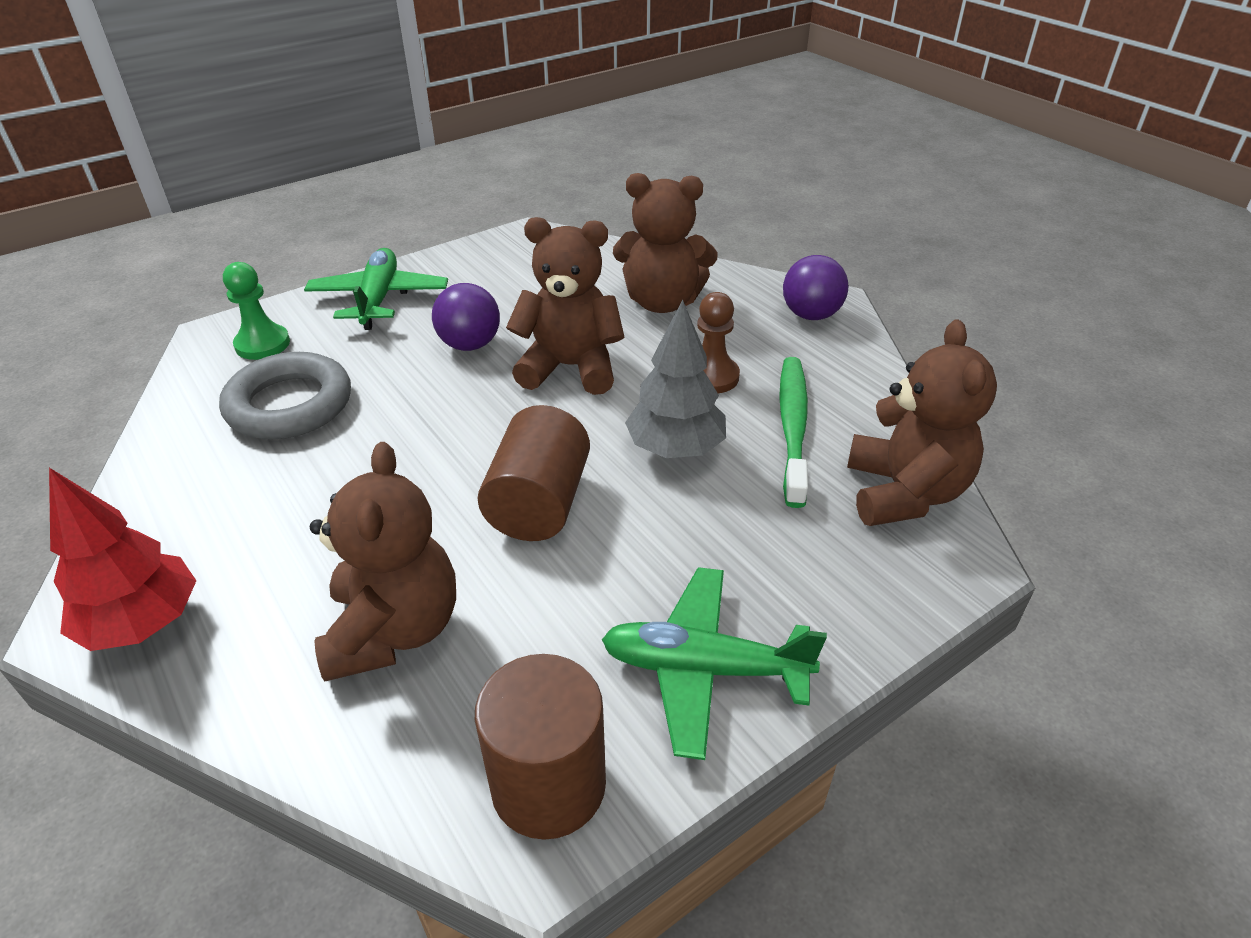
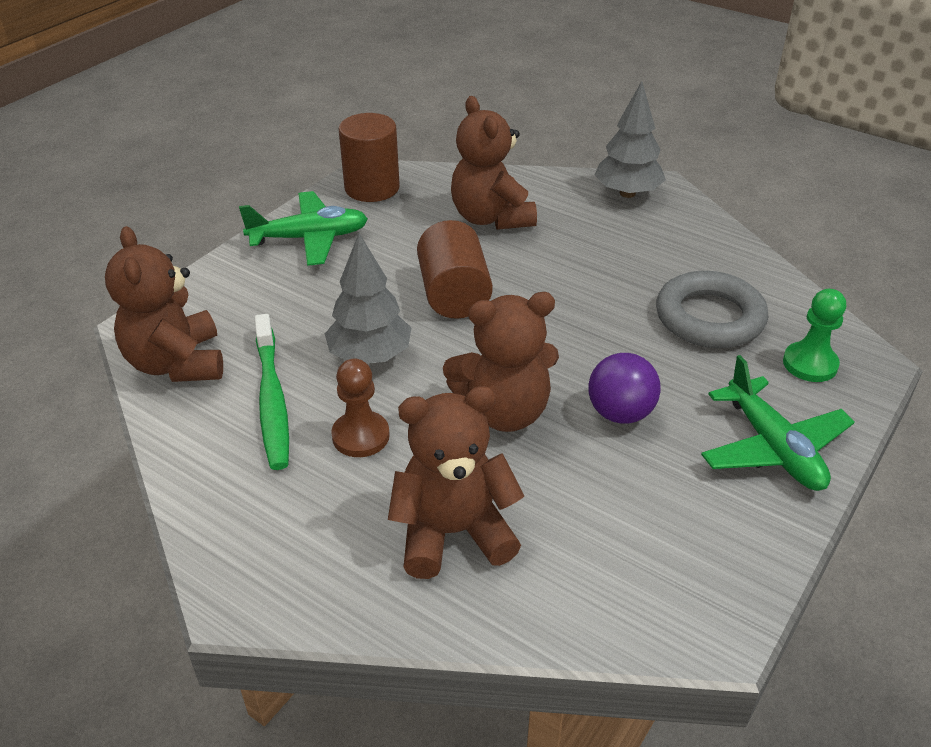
camera: 160 degrees right, 0 degrees up
(143, 623) = (627, 193): red tree -> grey tree
(810, 315) = (263, 560): purple ball -> none

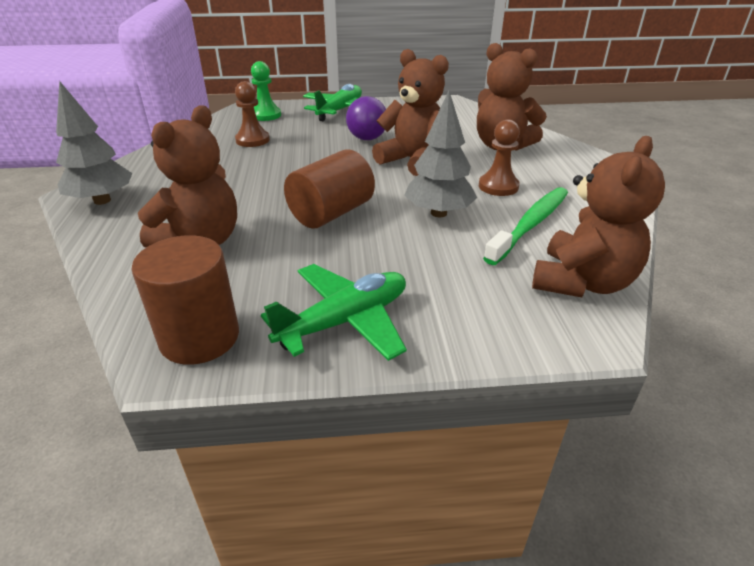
camera: 130 degrees left, 5 degrees down
(309, 238) = (344, 321): green plane -> green plane turned 105 degrees clockwise
(709, 317) = (252, 140): grey ring -> brown pawn

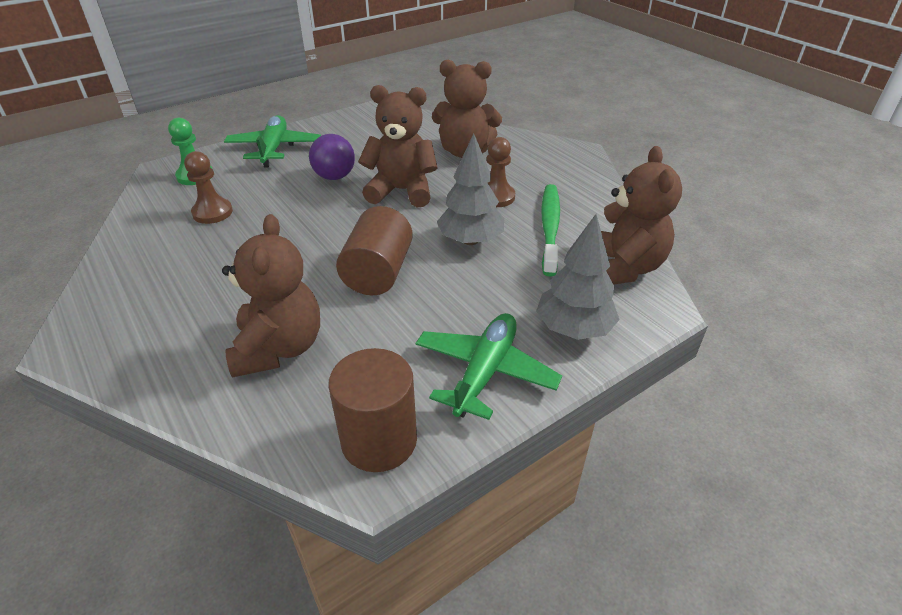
camera: 30 degrees left, 5 degrees up
(102, 201) = (112, 343): grey tree -> grey tree (573, 329)

